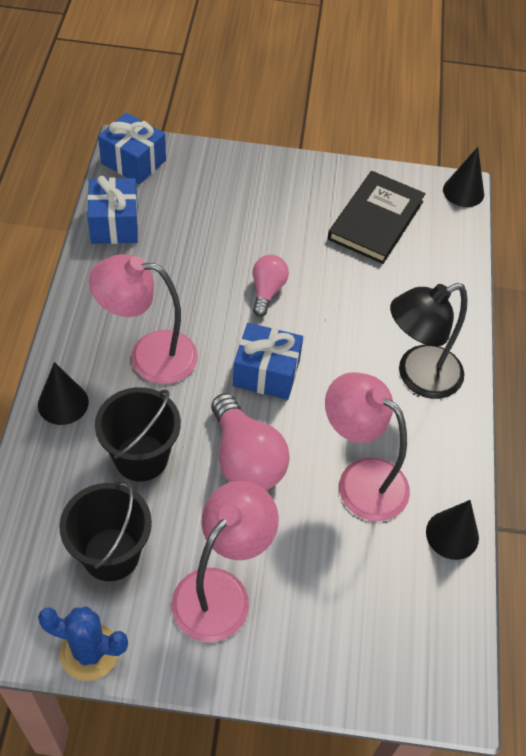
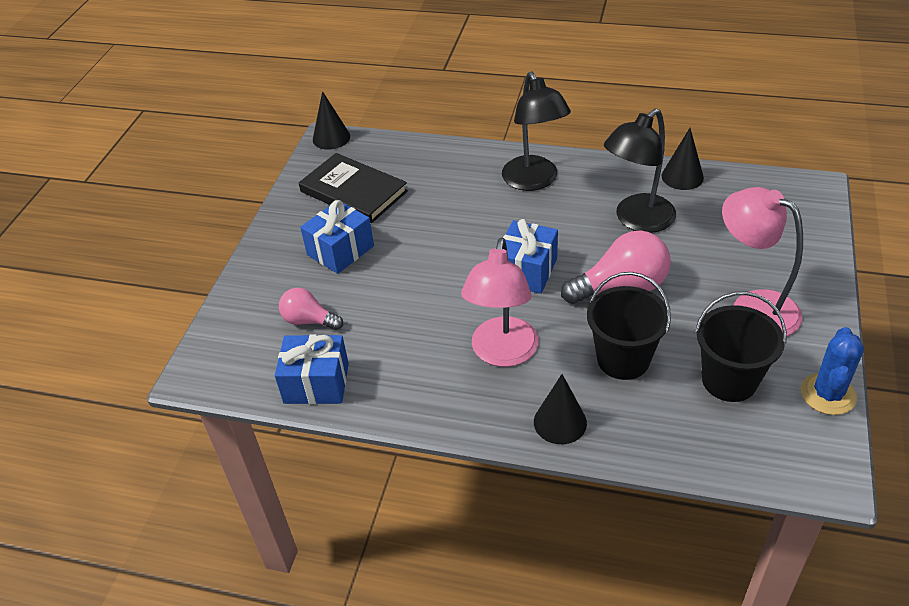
camera: 75 degrees left, 10 degrees down
(133, 162) = (223, 367): blue gift -> blue gift (340, 250)
(267, 291) = (429, 266): pink light bulb -> pink light bulb (309, 320)
(360, 479) = (637, 220): pink lamp -> black lamp

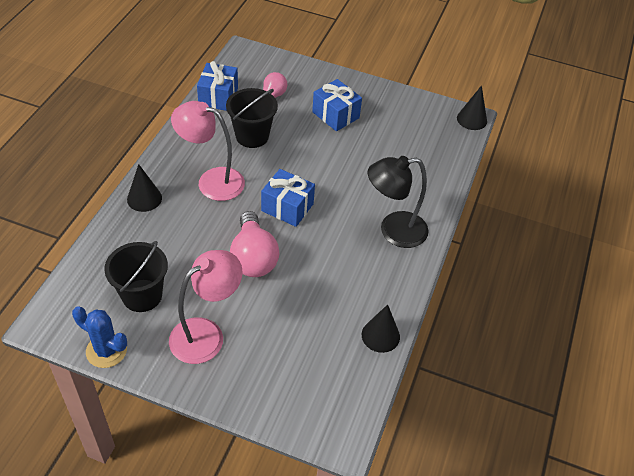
camera: 90 degrees right, 5 degrees up
(354, 191) = (401, 126): black book -> none
(623, 359) = (183, 242): black bucket -> black bucket (252, 136)
(637, 220) = (328, 287): black lamp -> none

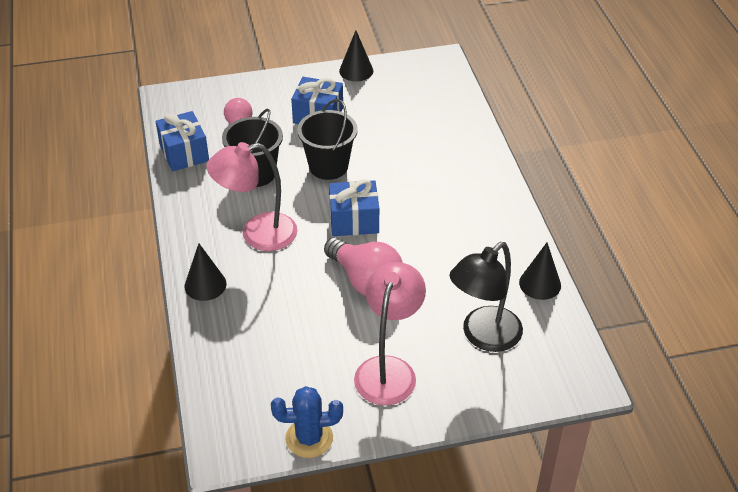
camera: 30 degrees left, 5 degrees down
(142, 295) = (294, 371): black bucket -> black bucket (328, 166)
(393, 231) = (468, 191): black lamp -> black lamp (483, 336)
(472, 119) = (445, 61): black cone -> black cone (356, 71)

